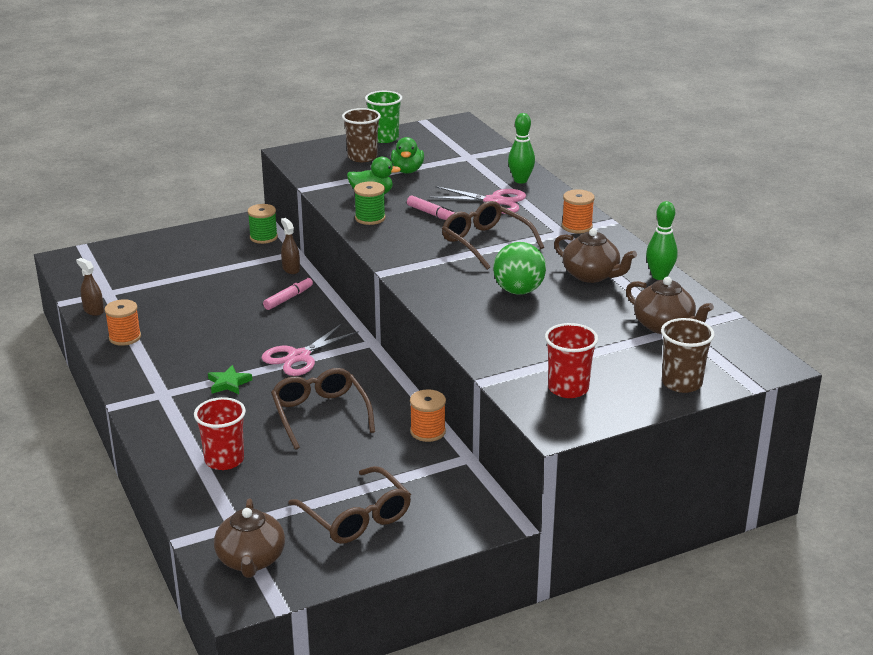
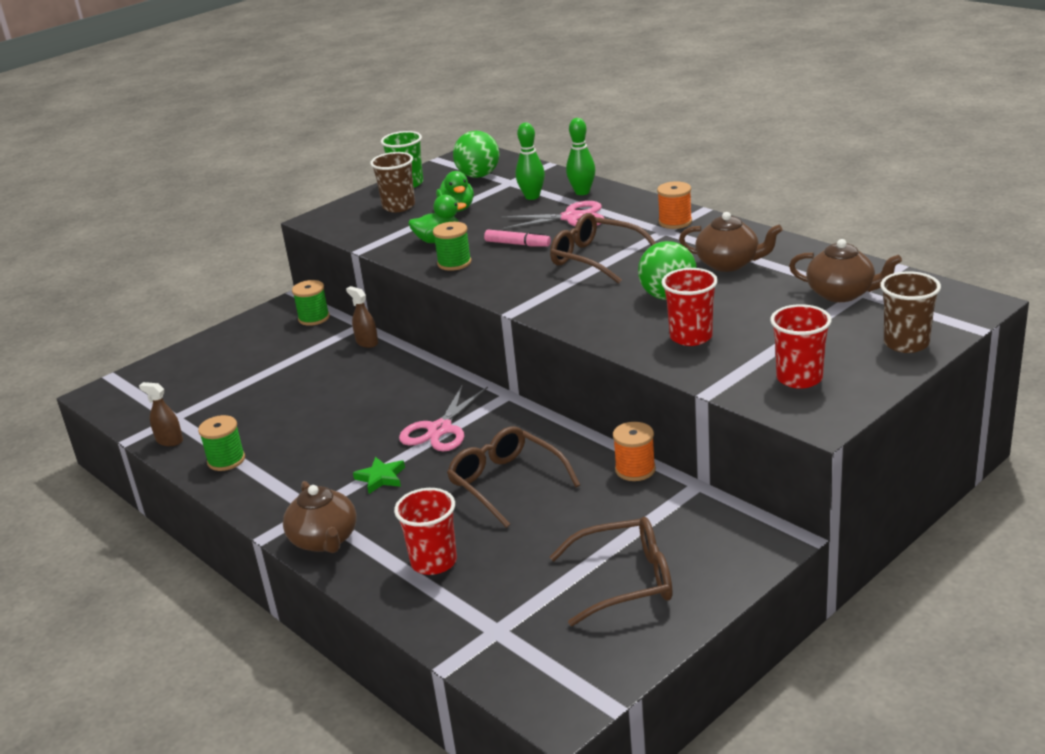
camera: 15 degrees left, 0 degrees up
(125, 337) = (226, 460): orange spool -> green spool
(251, 560) = (542, 664): brown teapot -> brown teapot (324, 540)
(288, 298) = (385, 373): pink marker -> none
(356, 516) = (624, 581): brown glasses -> brown glasses turned 45 degrees counterclockwise
(446, 144) = (478, 176): none -> green ball
(509, 330) = (691, 337): none -> red cup
(659, 276) = (796, 248): green bowling pin -> green bowling pin (532, 197)

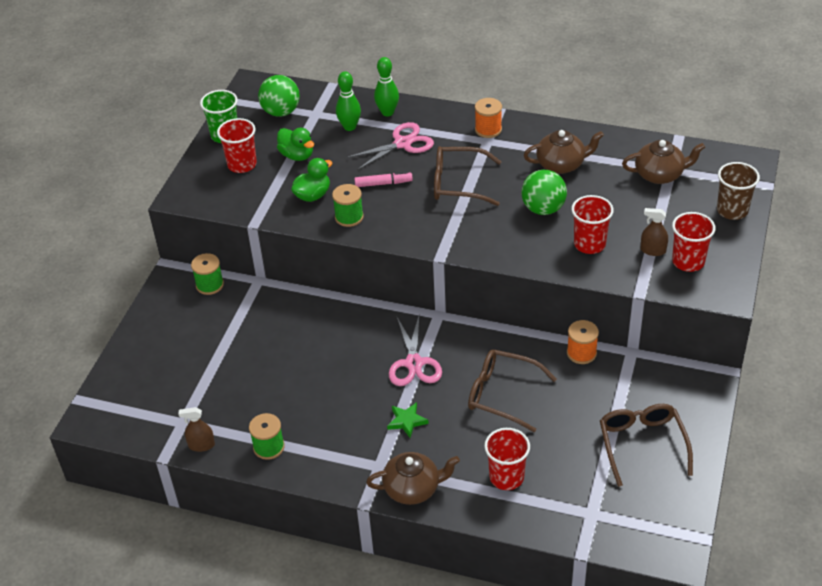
camera: 30 degrees left, 15 degrees up
(324, 540) = (413, 488): brown teapot -> brown teapot turned 45 degrees counterclockwise
(367, 342) = (280, 297): brown spray bottle -> brown spray bottle (653, 250)
(399, 206) = (242, 164): brown cup -> red cup
(624, 581) = (642, 445): brown glasses -> brown glasses turned 60 degrees counterclockwise

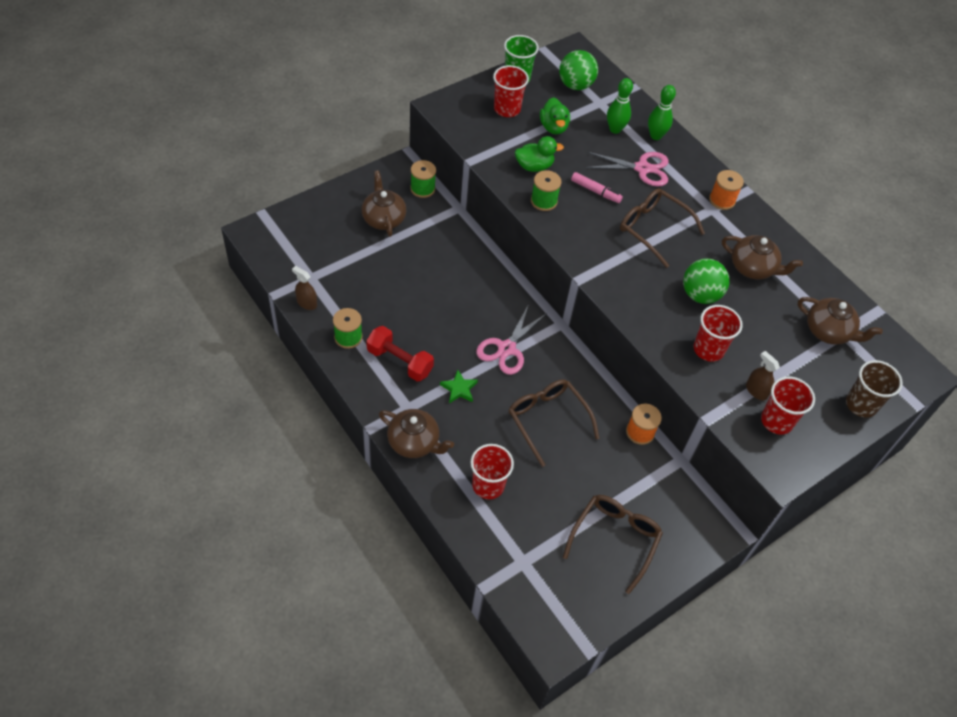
camera: 30 degrees right, 10 degrees up
(199, 331) = (383, 218): none -> brown teapot
(334, 435) = (400, 361): none -> red dumbbell

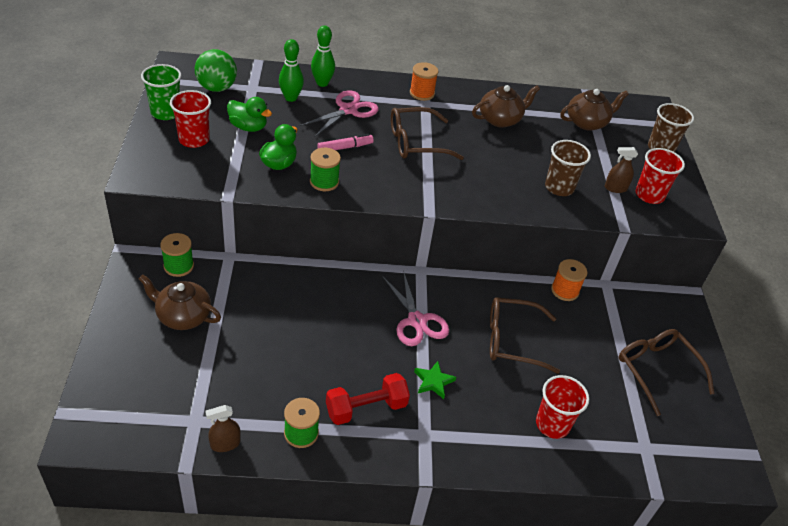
camera: 55 degrees left, 10 degrees down
(414, 442) = (468, 453): brown teapot -> none
(700, 295) = (503, 159): green ball -> none
(708, 349) = (559, 187): red cup -> brown cup

